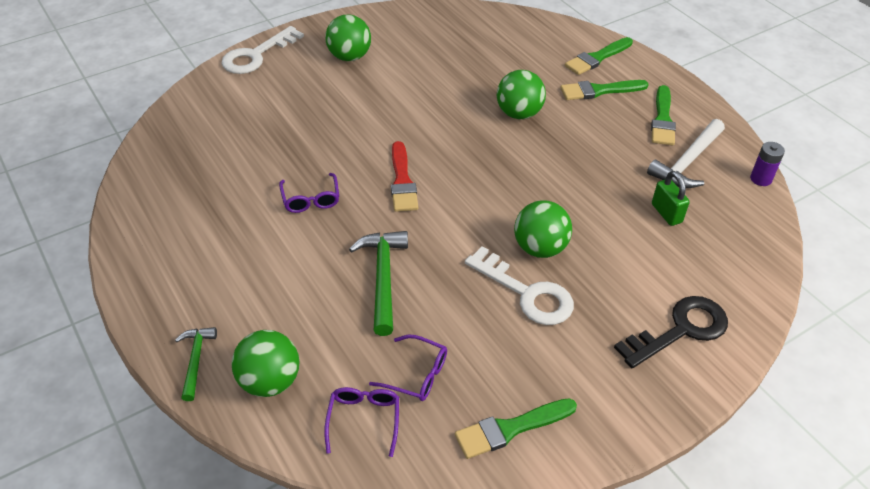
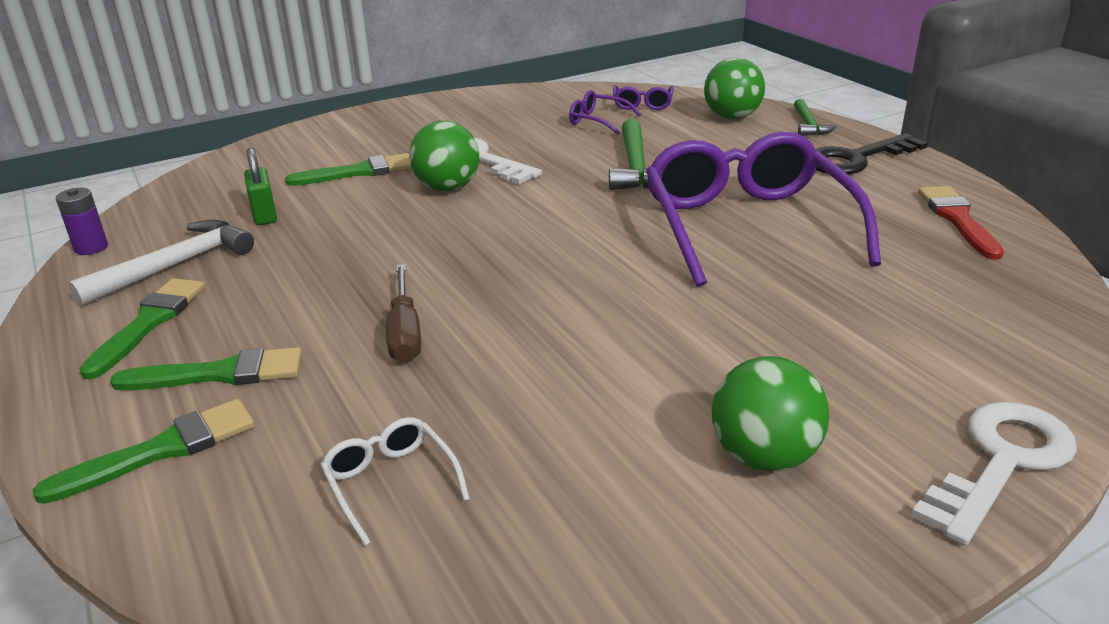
camera: 175 degrees left, 15 degrees down
(311, 199) = (747, 225): purple glasses -> purple glasses, size x2.41
(402, 181) = (618, 243): red brush -> red brush (957, 219)
(496, 47) = (390, 483): none -> white glasses
(510, 429) = (520, 102): green brush -> green brush (359, 172)
(519, 113) = (405, 332): green ball -> brown screwdriver
(680, 330) = (334, 142): black key -> black key (856, 159)

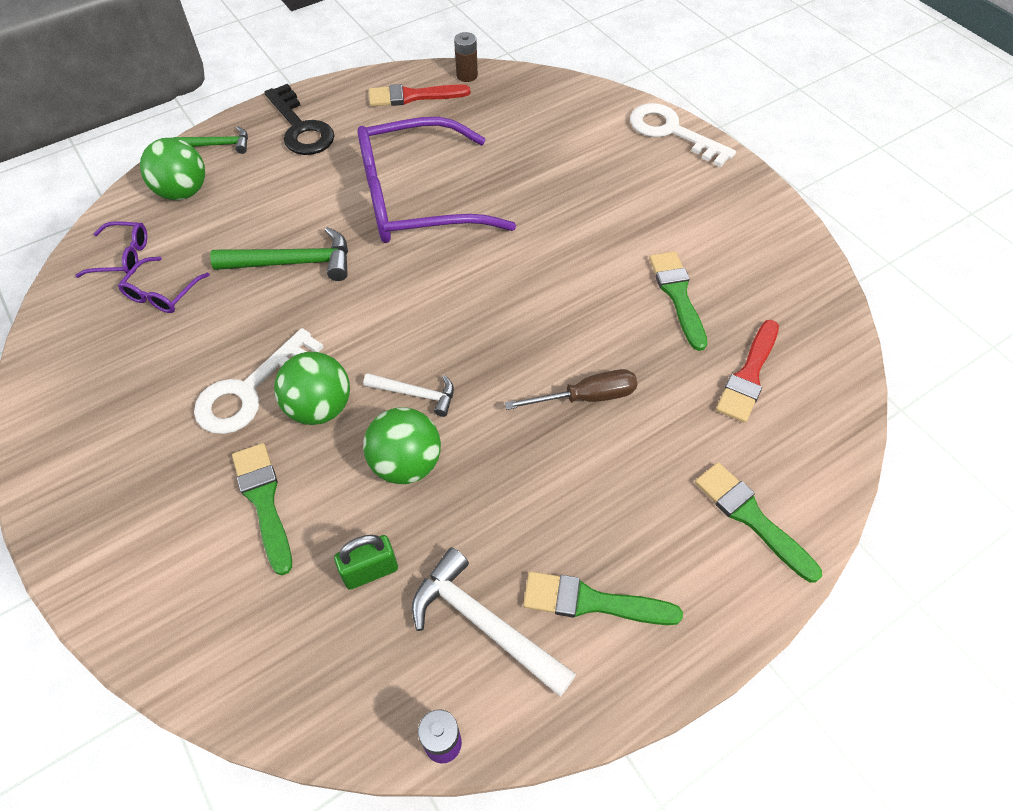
camera: 95 degrees left, 25 degrees up
(220, 374) = (658, 511): green brush -> green brush (677, 295)
(390, 483) = (748, 375): white glasses -> red brush
(447, 230) = (416, 394): none -> white hammer
(763, 456) = (686, 213): green ball -> green ball (406, 464)
(1036, 257) = (467, 75): none -> brown battery

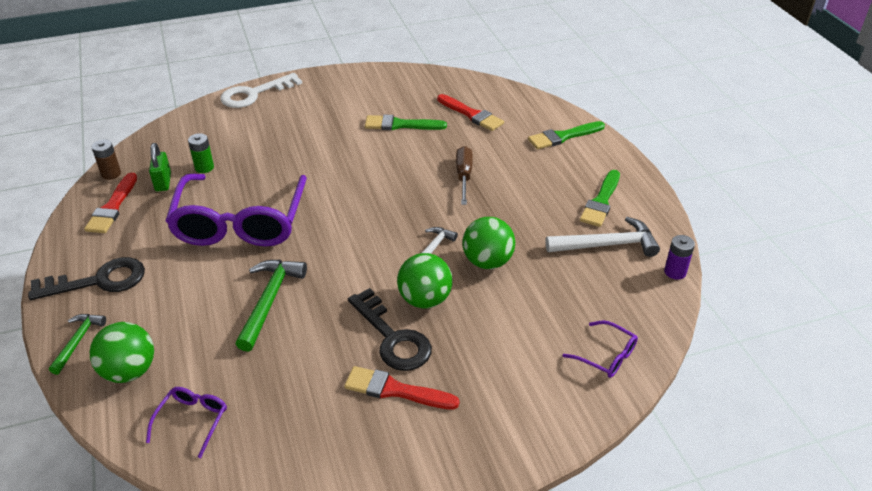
camera: 75 degrees left, 15 degrees down
(162, 293) = (258, 391): purple glasses -> purple glasses (606, 356)
(168, 412) = (395, 390): none -> red brush
(250, 390) = (392, 337): white key -> black key
(264, 501) = (496, 337): green brush -> none
(370, 571) = (563, 288): green padlock -> green padlock (163, 182)
(484, 623) = (607, 245): white hammer -> white hammer turned 150 degrees counterclockwise
(504, 139) = (204, 167): none -> green battery

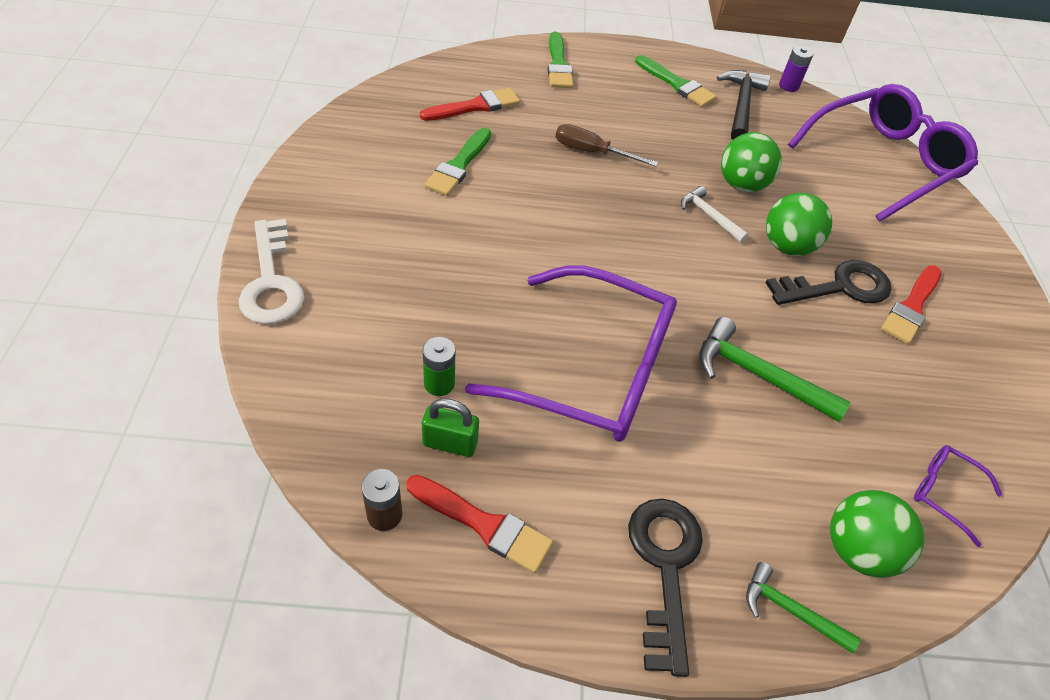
camera: 75 degrees left, 10 degrees up
(606, 356) = (883, 162): purple glasses -> purple glasses, size x2.41
(607, 245) = (741, 106): white hammer -> black hammer

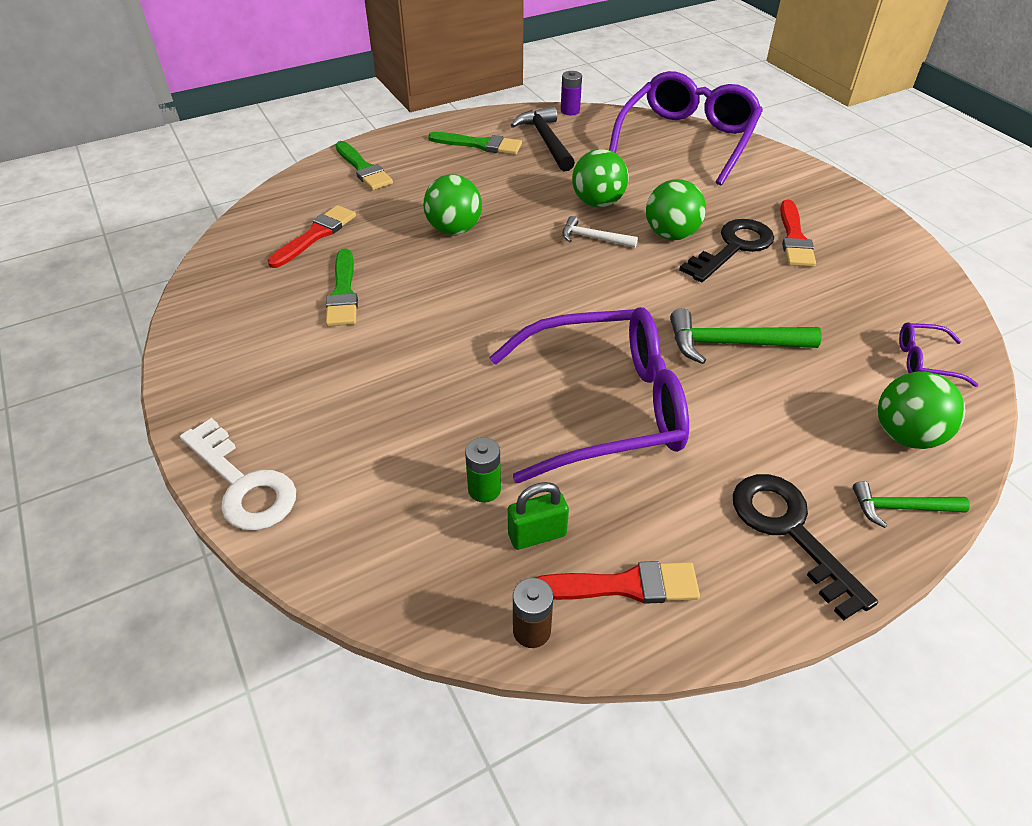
camera: 25 degrees left, 5 degrees down
(592, 152) = (454, 229): brown screwdriver -> green ball

